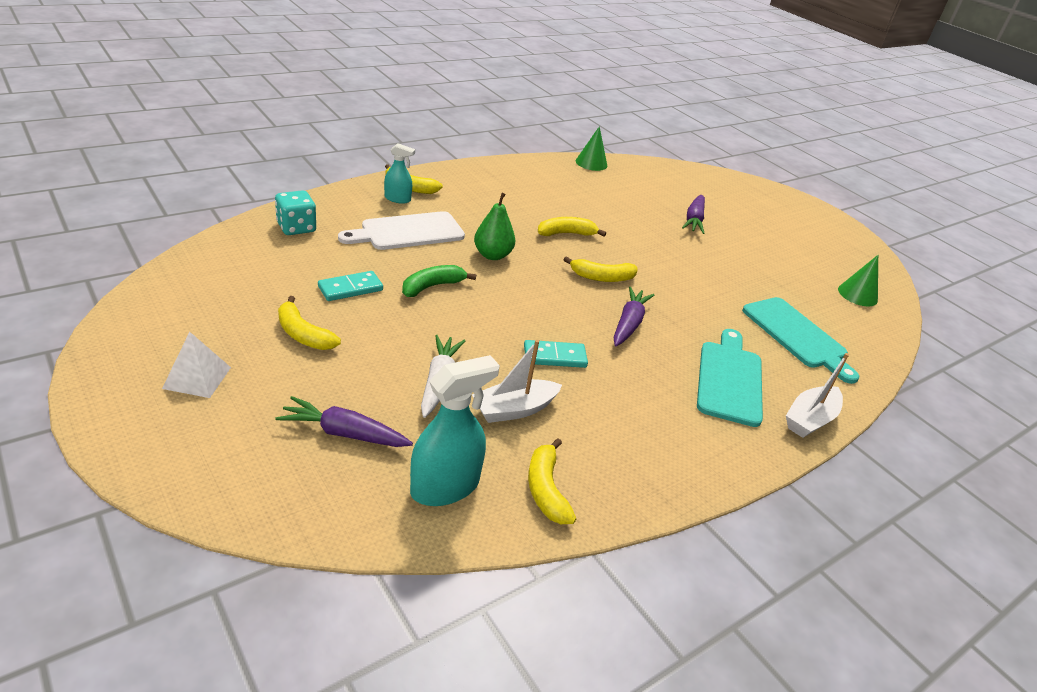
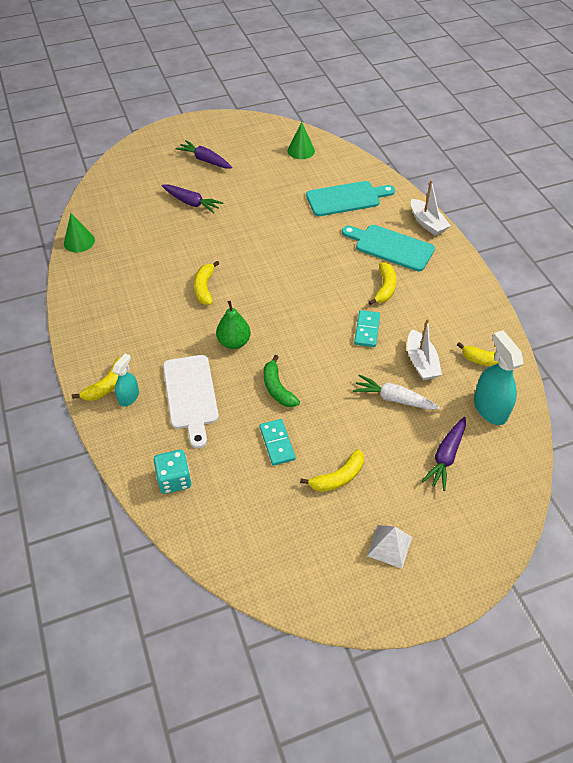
camera: 70 degrees left, 15 degrees up
(602, 277) = (271, 281): yellow banana -> yellow banana (385, 288)
(629, 324) = (330, 281): purple carrot -> purple carrot (205, 160)

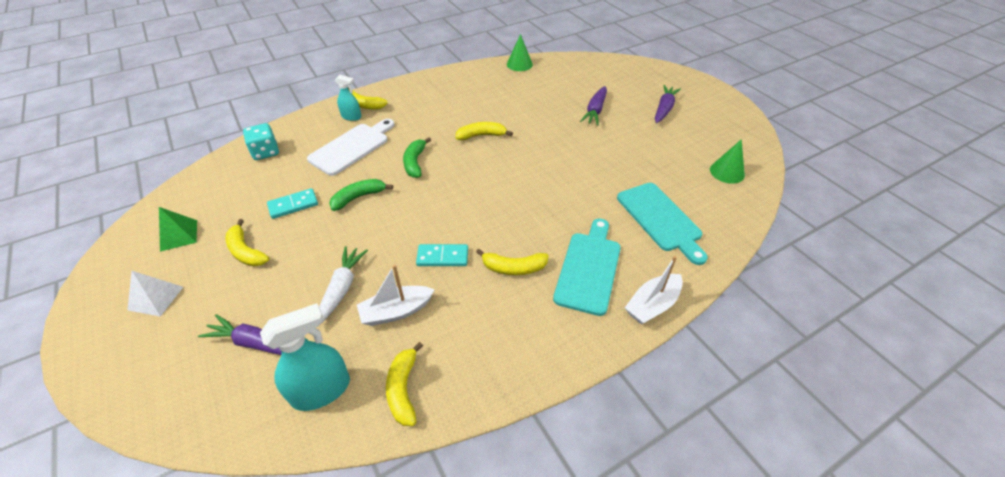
camera: 80 degrees right, 5 degrees down
(191, 395) = (352, 147): white cutting board -> white cutting board turned 150 degrees clockwise
(234, 342) = (415, 162): green pear -> green banana
(303, 545) = (179, 235): none -> green pyramid

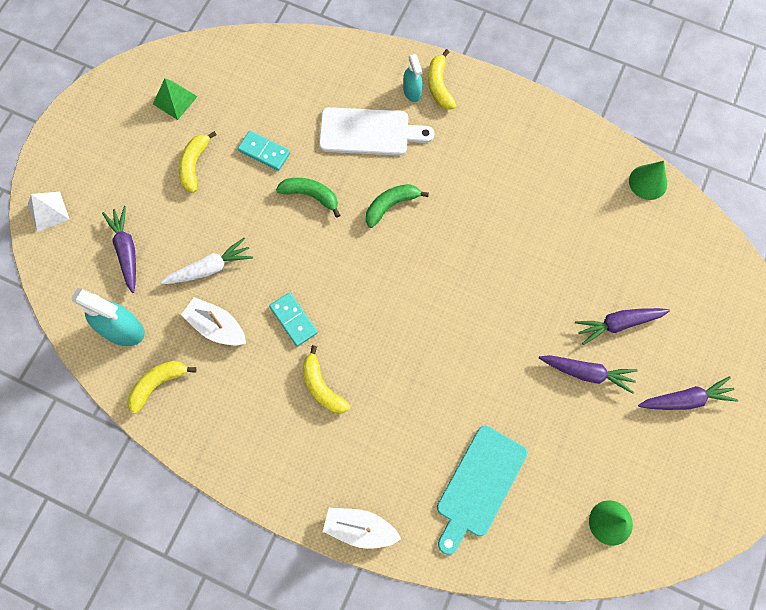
camera: 55 degrees right, 25 degrees up
(156, 298) = (115, 147): white pyramid -> white pyramid (48, 211)
(265, 152) = (307, 67): turquoise dice -> none
(481, 135) = (479, 235): yellow banana -> none
(589, 268) = (365, 451): turquoise cutting board -> none
(616, 136) = (587, 373): none -> purple carrot

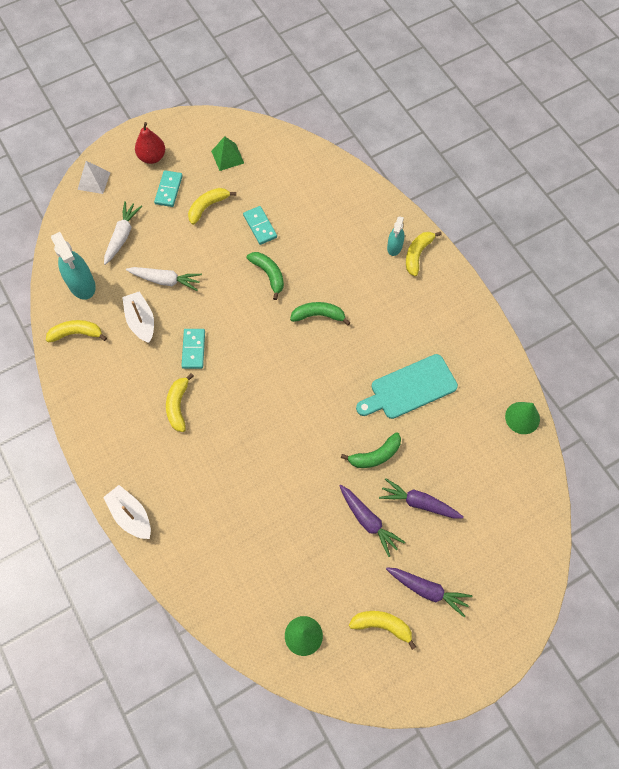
camera: 35 degrees right, 5 degrees down
(93, 148) = (152, 157): none -> red pear
(126, 251) = (122, 236): purple carrot -> white carrot
(139, 172) = (168, 190): none -> turquoise domino
(369, 132) = (342, 256): white cutting board -> none
(479, 485) = (231, 544): turquoise cutting board -> turquoise cutting board (409, 388)
(546, 306) = (375, 455): none -> green banana
(671, 461) = (382, 625): none -> yellow banana

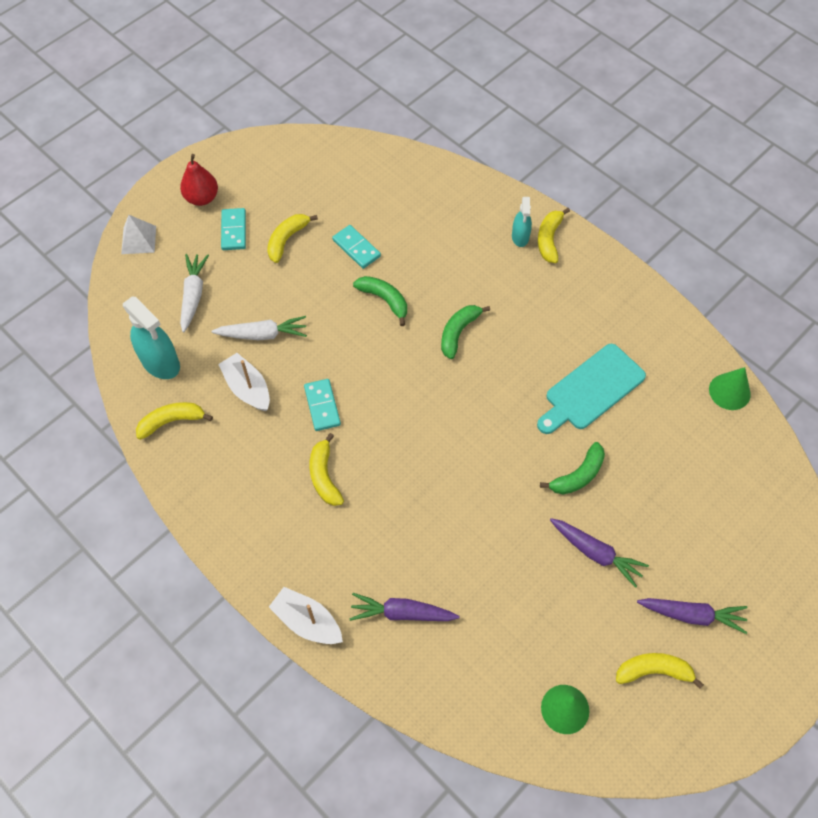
camera: 15 degrees left, 5 degrees down
(227, 157) = (292, 179): green pyramid -> none
(318, 315) = (458, 332): green banana -> green banana turned 45 degrees counterclockwise
(419, 503) = (647, 517): purple carrot -> purple carrot (402, 613)

